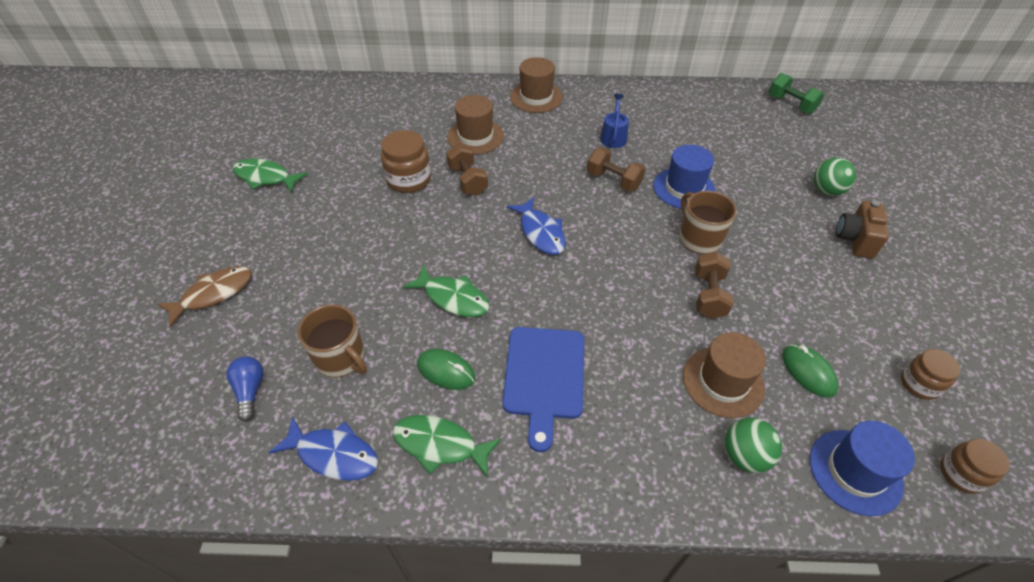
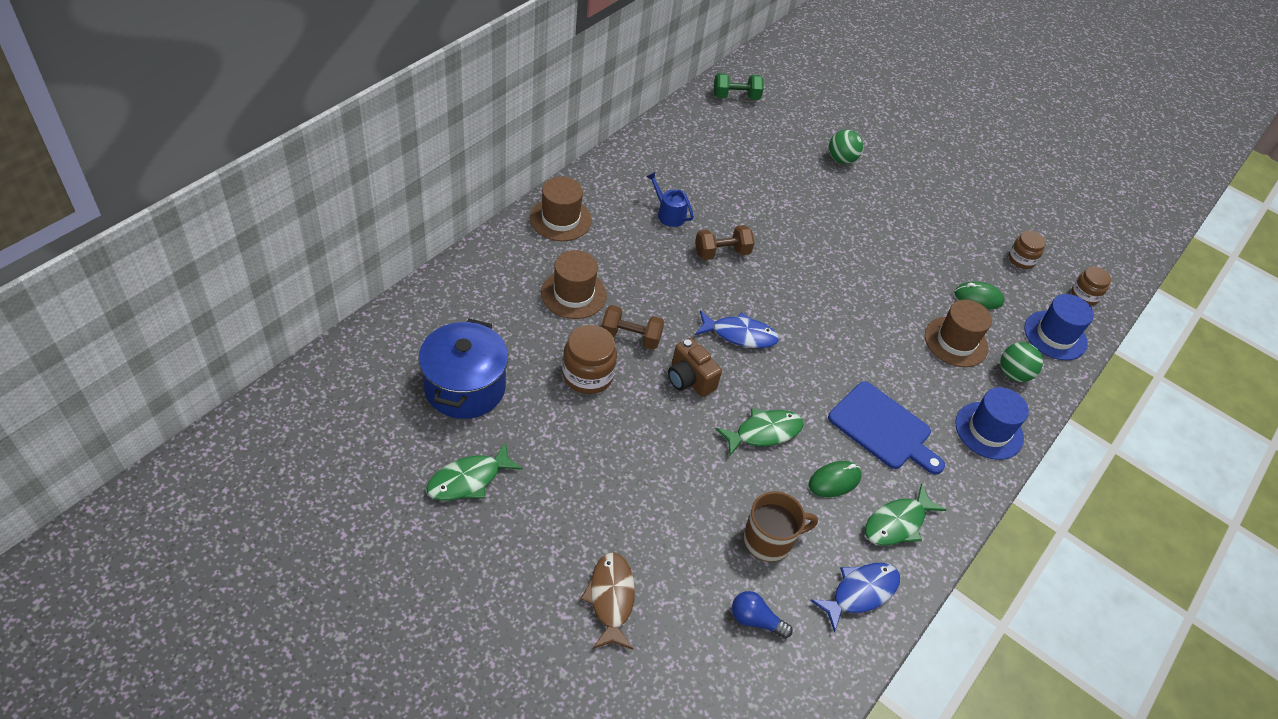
camera: 60 degrees left, 0 degrees up
(341, 137) = (465, 387): none -> blue pot
(684, 188) = (769, 223): blue hat -> blue hat (989, 430)
(699, 238) = (826, 256): brown mug -> none
(709, 295) = (882, 293): brown dumbbell -> none
(855, 240) = (896, 187): brown camera -> brown camera (689, 379)

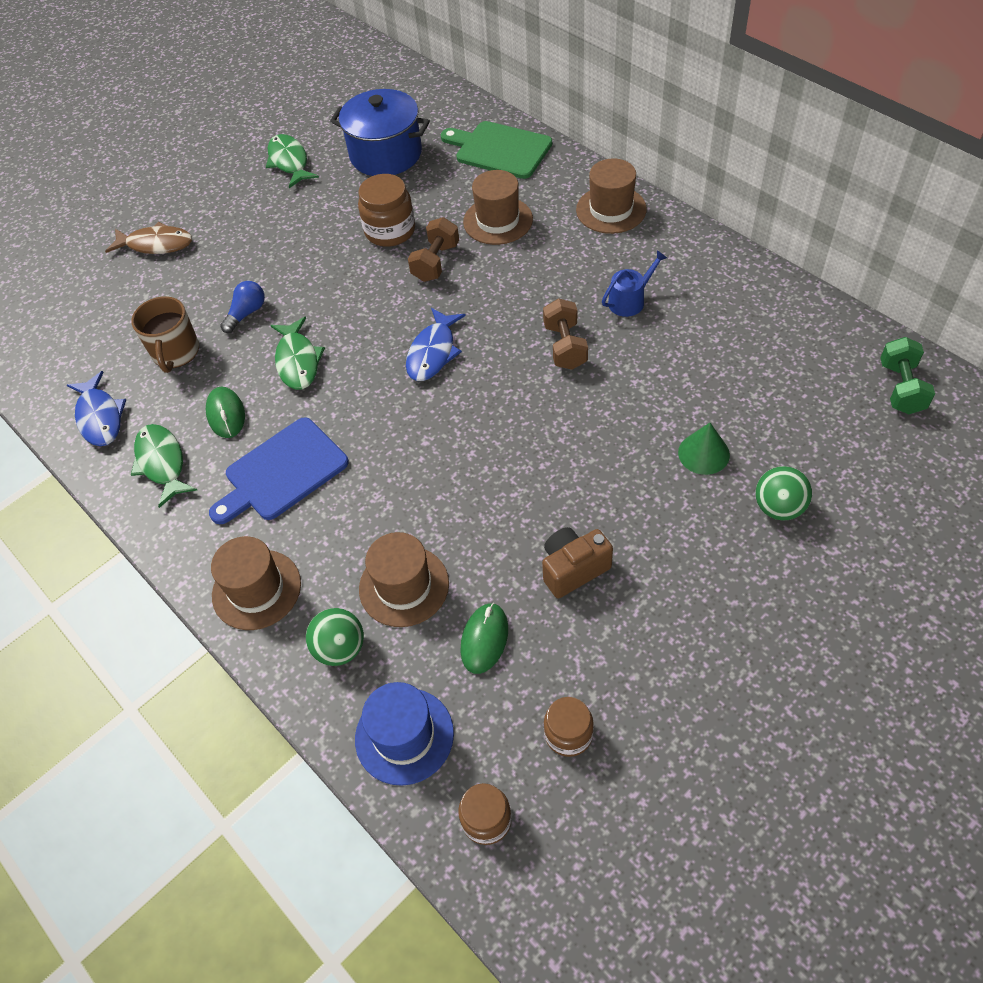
camera: 110 degrees right, 5 degrees up
(467, 293) = (500, 149): none -> green cutting board
(689, 379) = (375, 306): brown camera -> brown camera (573, 569)
(755, 620) = (103, 335): blue light bulb -> blue light bulb (247, 313)
(807, 187) = (703, 453): none -> green cone
(989, 430) = (256, 589): blue hat -> brown hat

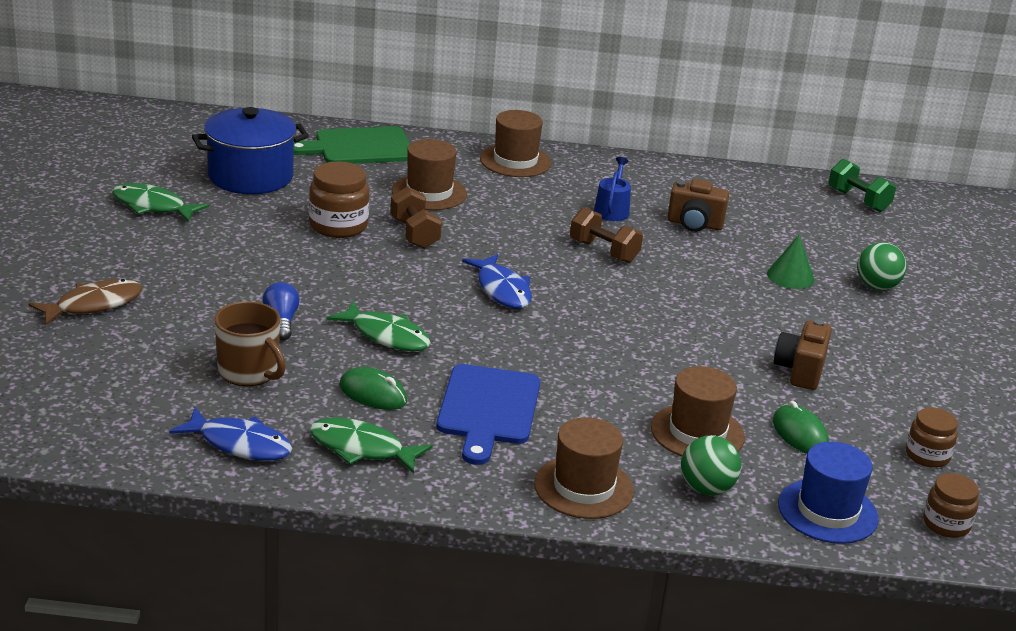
camera: 50 degrees left, 25 degrees down
(687, 349) = (694, 224): none -> brown camera

